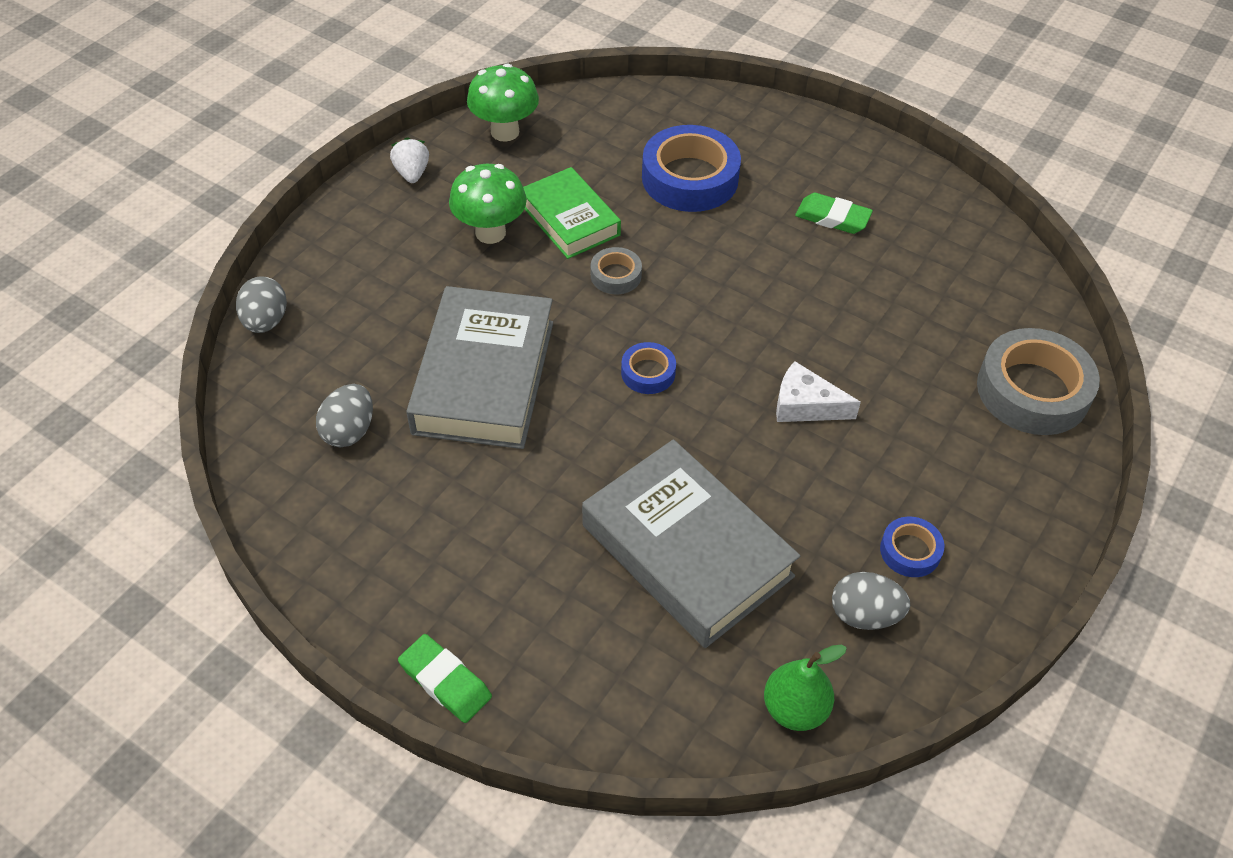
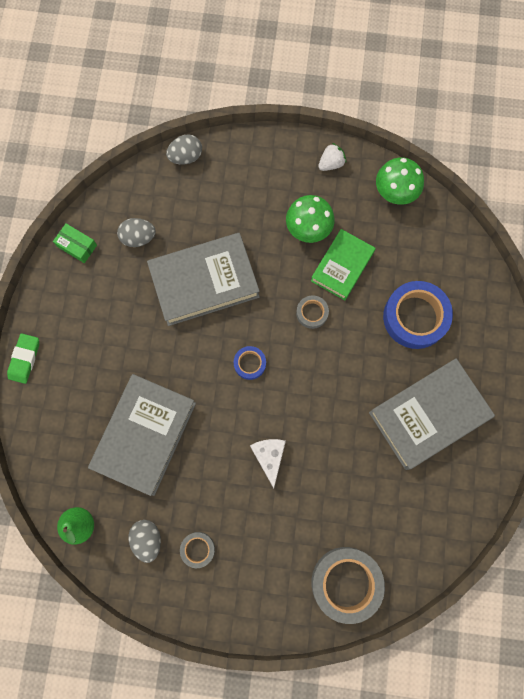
camera: 65 degrees right, 25 degrees up
(297, 520) = (77, 246): none -> green box
(832, 217) = (428, 415): green eraser -> grey book
(910, 551) = (198, 549): blue tape -> grey tape

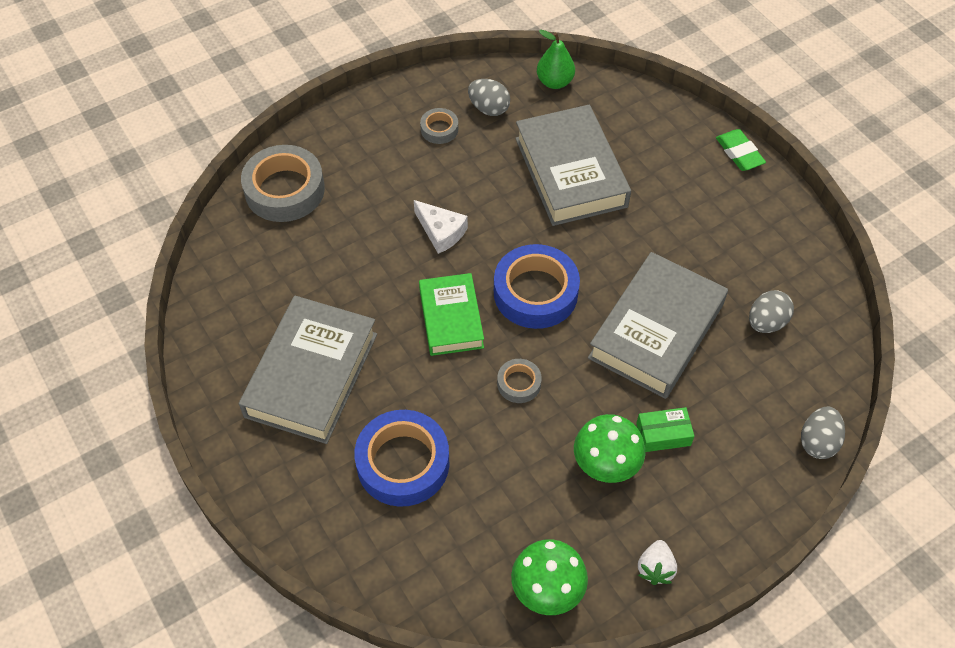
camera: 140 degrees right, 20 degrees down
(77, 246) = (812, 271): green box -> green box (663, 434)
(250, 363) = (535, 292): blue tape -> blue tape, size x2.03
(342, 266) = (531, 456): green book -> green book (451, 318)

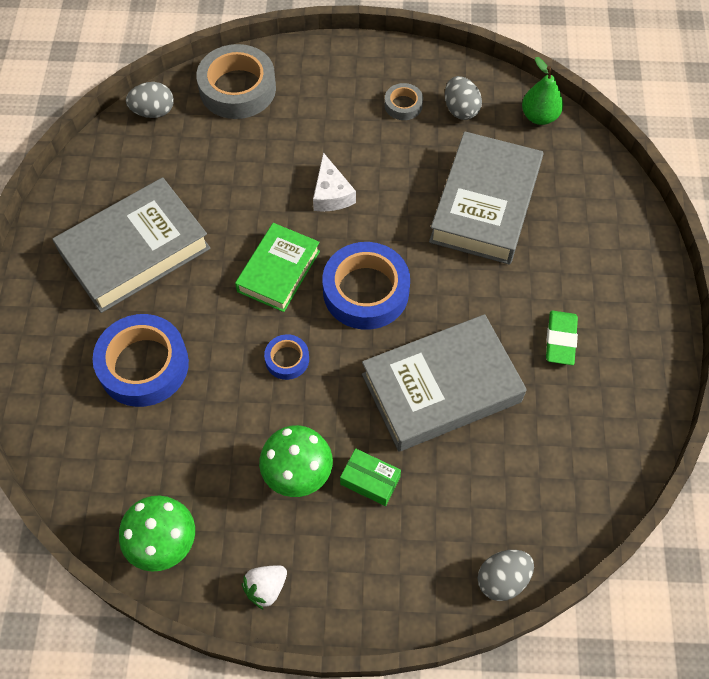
camera: 35 degrees right, 5 degrees up
(519, 383) = (287, 359): grey tape -> blue tape
(739, 153) = (658, 274): green eraser -> green eraser (560, 340)
(766, 322) = (548, 443): grey egg -> grey egg (153, 112)

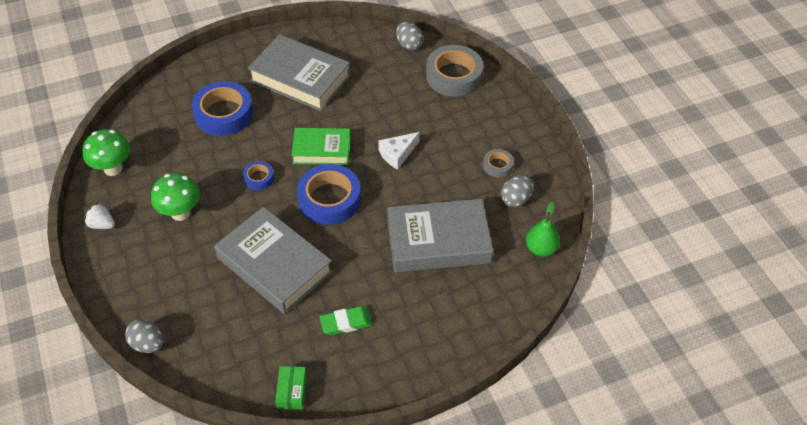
camera: 65 degrees right, 10 degrees down
(370, 480) = (191, 250): green box -> green box (292, 391)

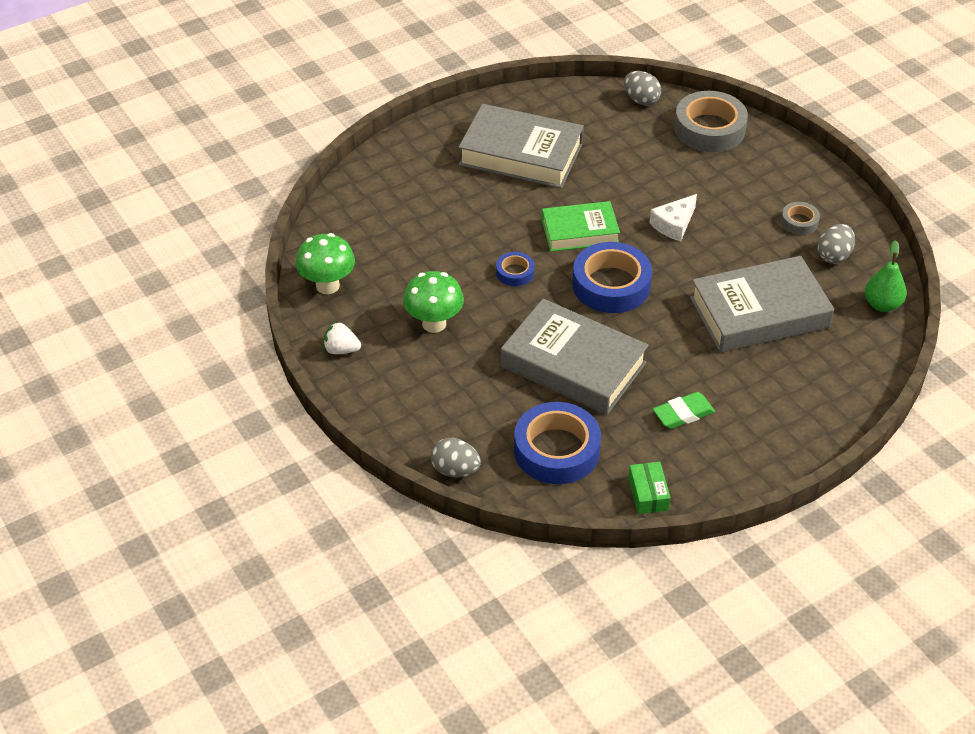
camera: 10 degrees left, 5 degrees down
(223, 114) = (441, 206): blue tape -> blue tape (556, 450)

